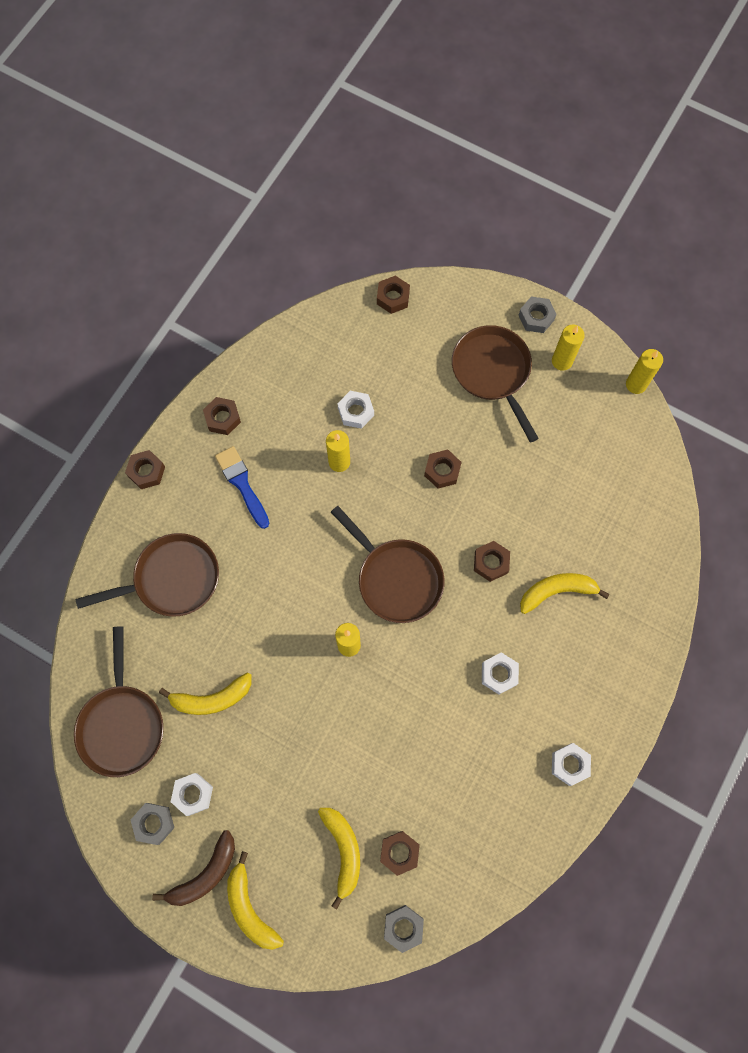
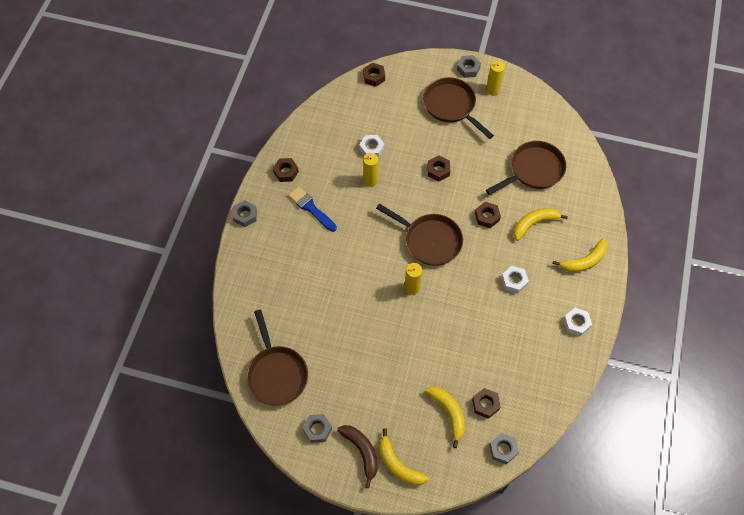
camera: 15 degrees left, 10 degrees down
(146, 471) = (245, 215): brown nut -> grey nut
(171, 579) = (282, 276): brown pan -> brown pan (533, 170)
(193, 794) = (338, 404): white nut -> none
(205, 874) = (362, 452): brown banana -> brown banana turned 60 degrees counterclockwise
(212, 698) = (332, 342): yellow banana -> yellow banana (584, 261)
(636, 384) = (543, 93): yellow candle -> none

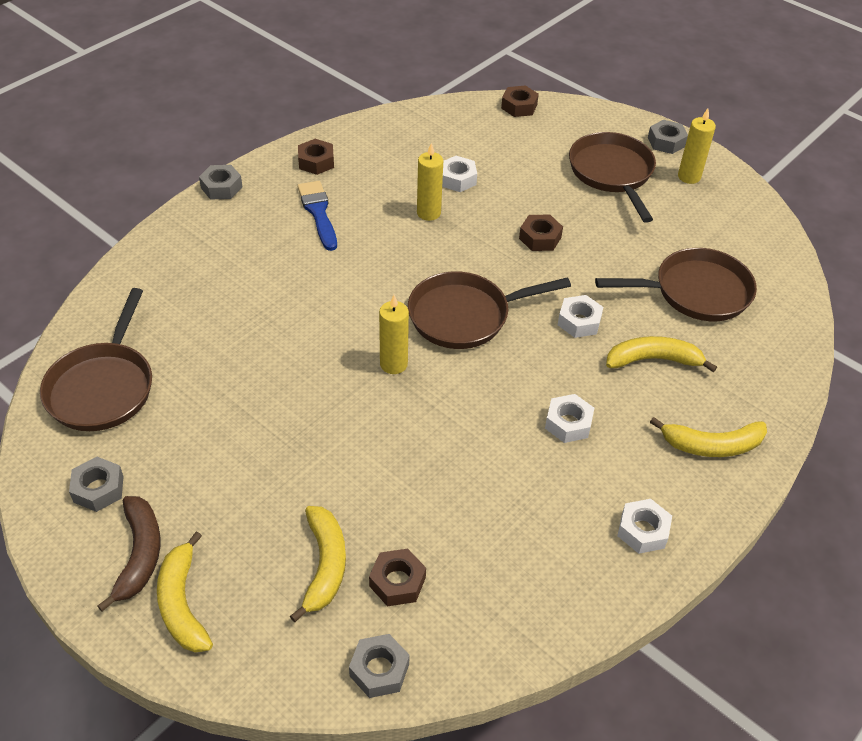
camera: 25 degrees right, 15 degrees down
(429, 240) = (465, 316): brown pan -> brown pan turned 105 degrees clockwise
(487, 217) = (579, 321): brown nut -> white nut

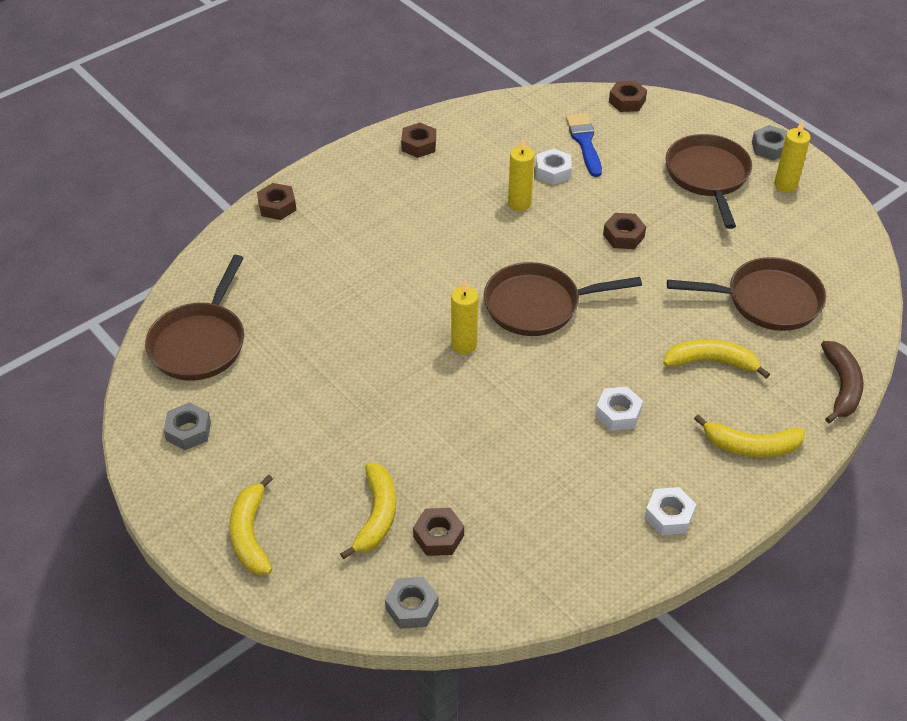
camera: 10 degrees right, 0 degrees up
(139, 554) = (218, 490): brown banana -> brown banana (841, 386)
(174, 234) = (277, 206): none -> brown nut
(221, 187) = (326, 164): grey nut -> none
(318, 212) = (414, 195): blue brush -> blue brush (584, 142)
(579, 321) = (646, 320): white nut -> none

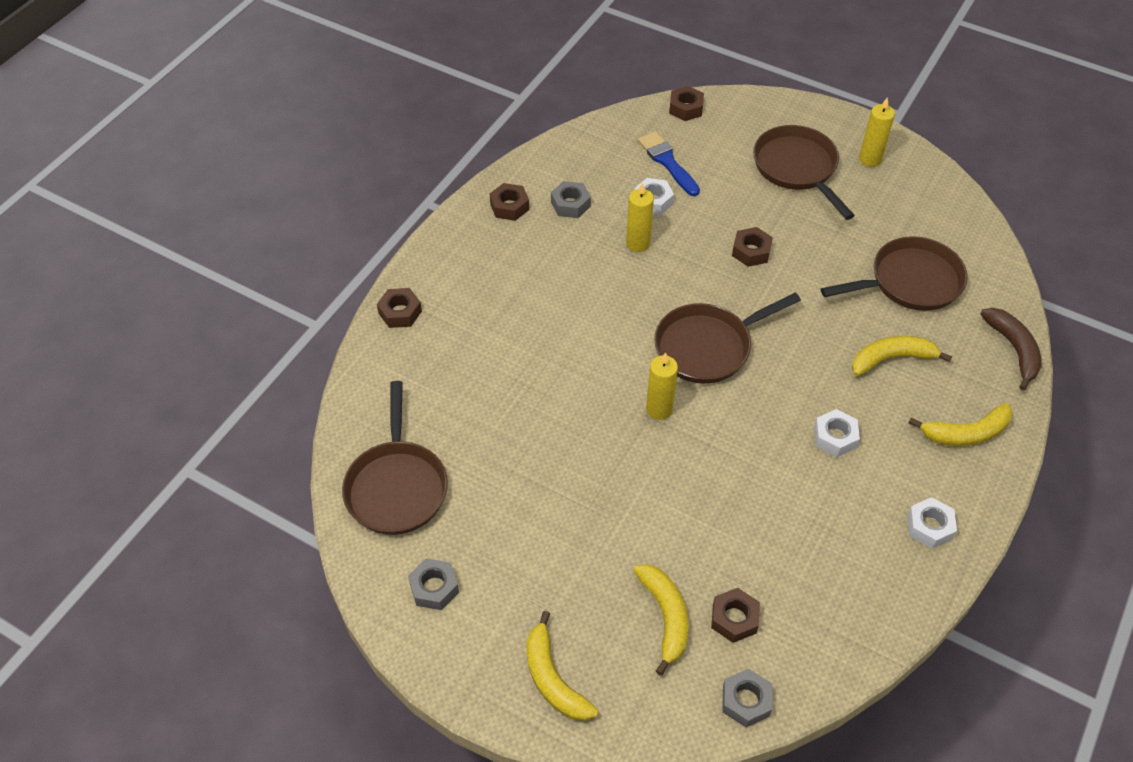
camera: 20 degrees left, 5 degrees up
(770, 148) = (838, 124): grey nut -> grey nut (570, 204)

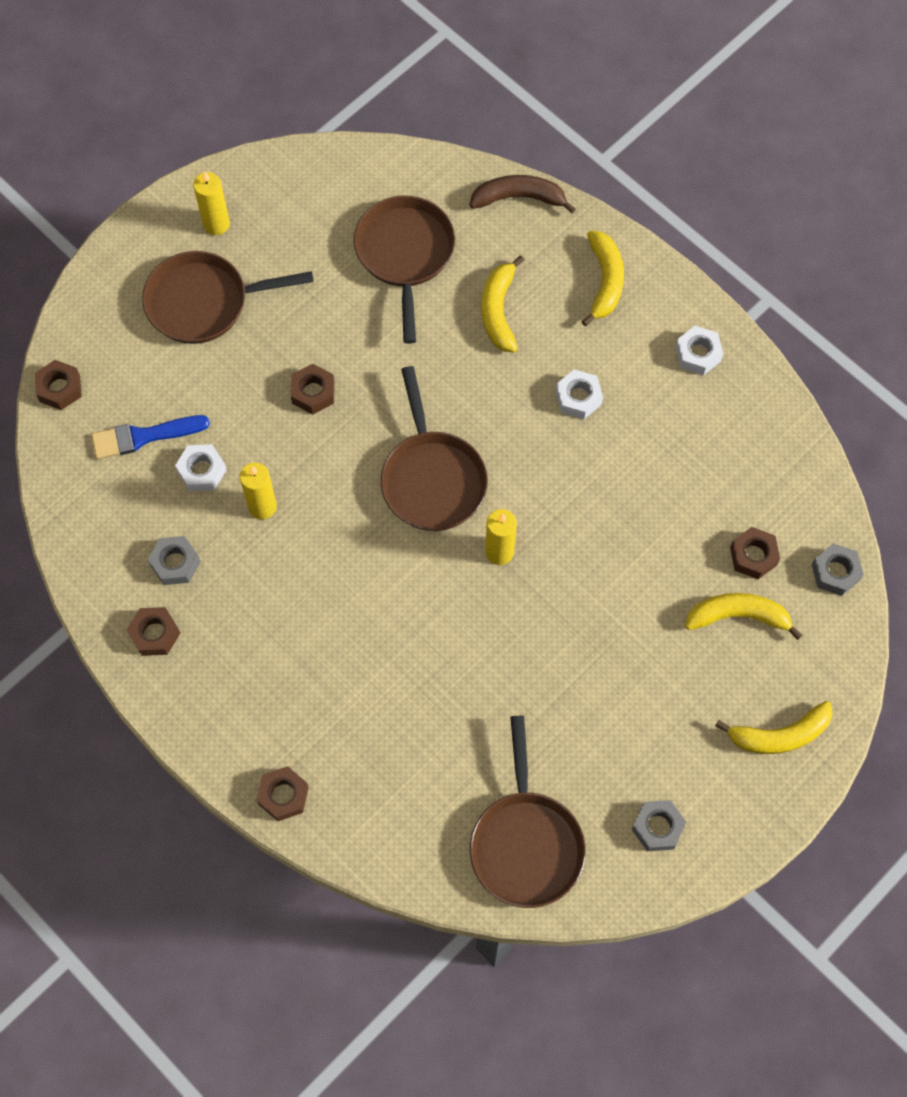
camera: 75 degrees left, 15 degrees up
(397, 486) = (526, 843): brown pan -> brown pan turned 75 degrees clockwise

